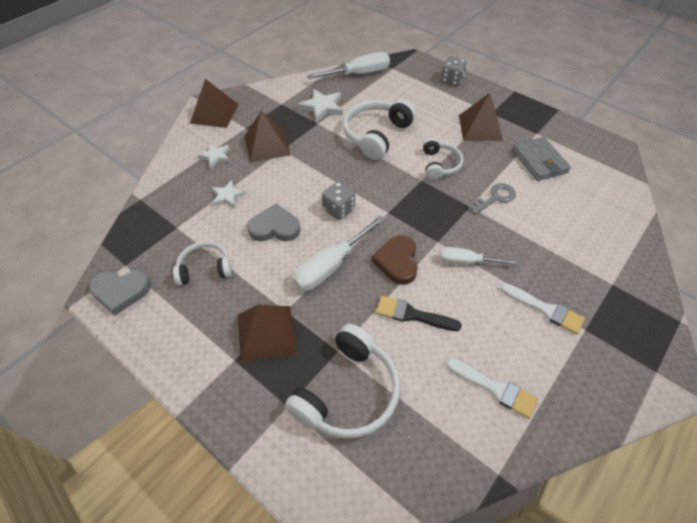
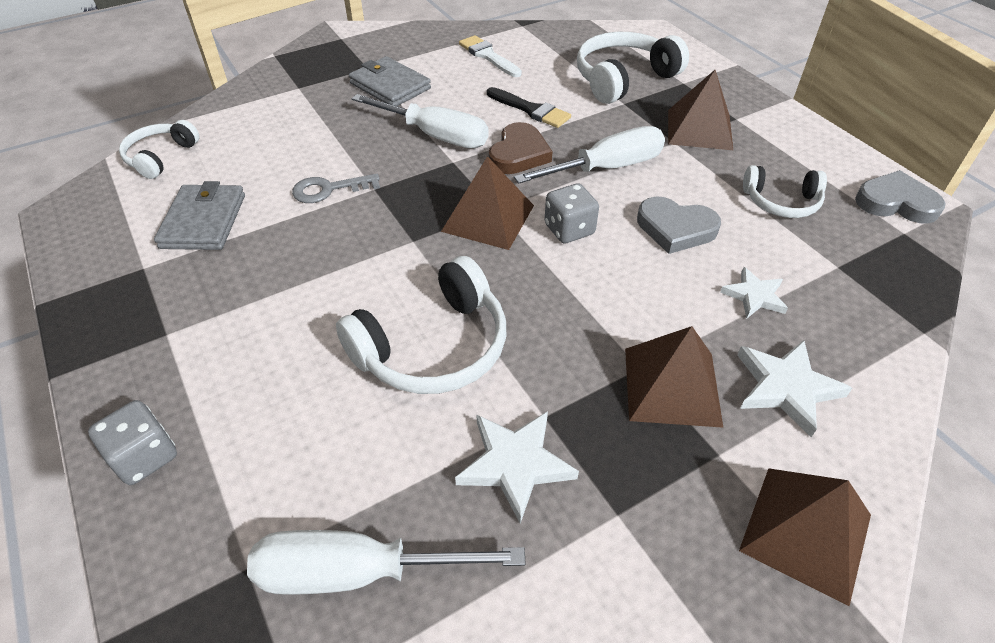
camera: 160 degrees left, 5 degrees down
(216, 156) = (786, 388): white star -> white star, size x1.52
(440, 164) = (363, 257): white headphones -> white headphones (160, 157)
(466, 262) = (435, 135): white screwdriver -> white screwdriver, size x1.57
(480, 127) = (225, 306): brown pyramid -> brown pyramid (488, 218)
(545, 309) = (390, 86): white brush -> grey wallet

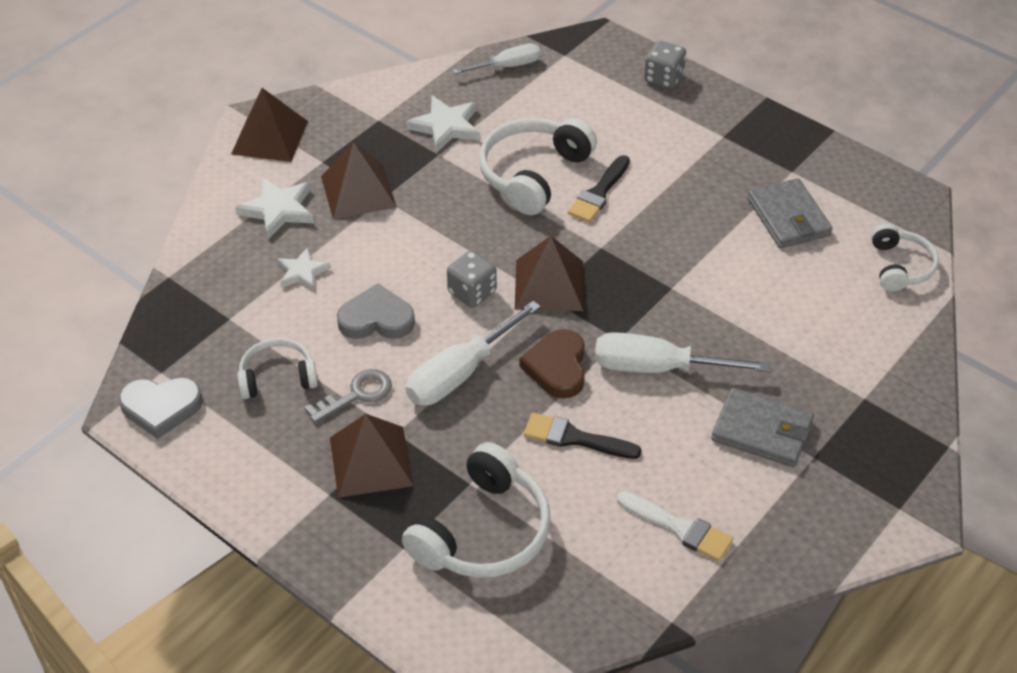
camera: 160 degrees right, 0 degrees up
(329, 189) = (711, 275): grey key -> grey key (356, 395)
(358, 572) = (507, 66): white screwdriver -> white screwdriver, size x0.64
(371, 300) = (599, 193): none -> black brush

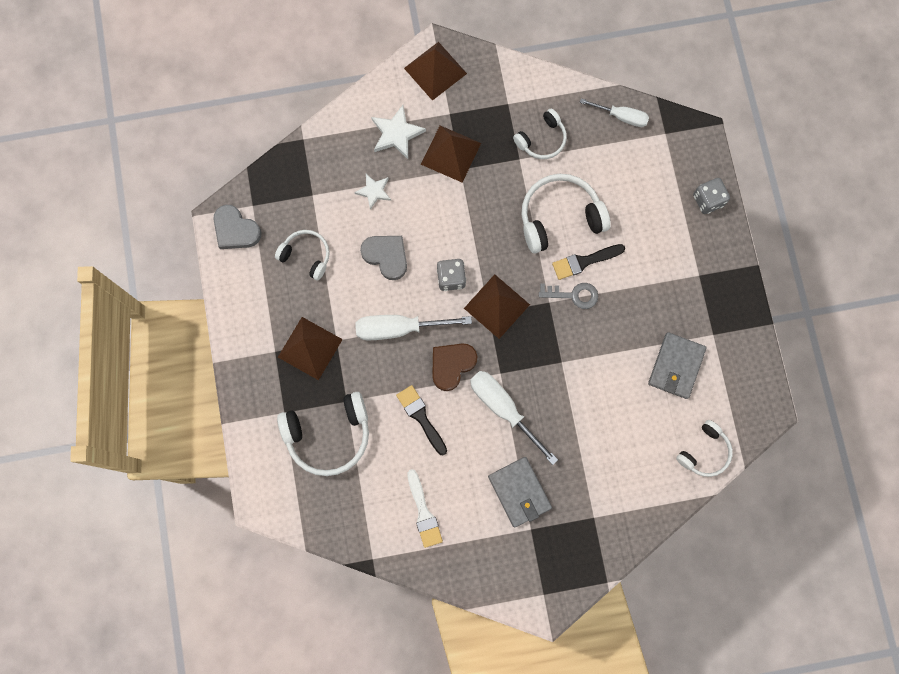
camera: 40 degrees right, 30 degrees up
(356, 395) = (336, 299): grey key -> grey key (573, 295)
(446, 126) = (542, 140): white star -> white headphones

